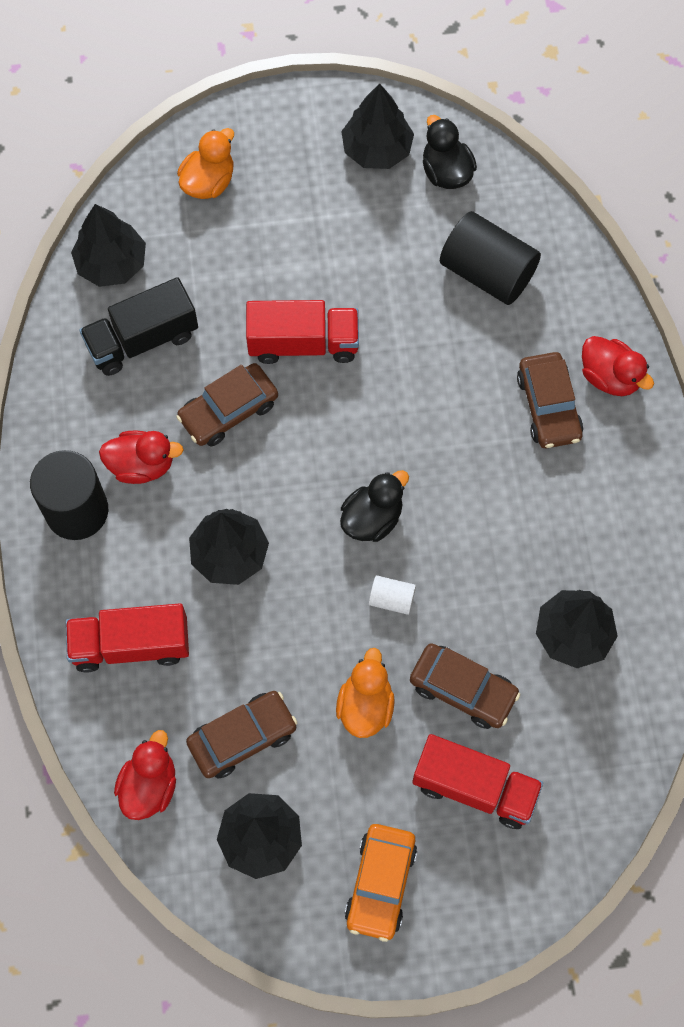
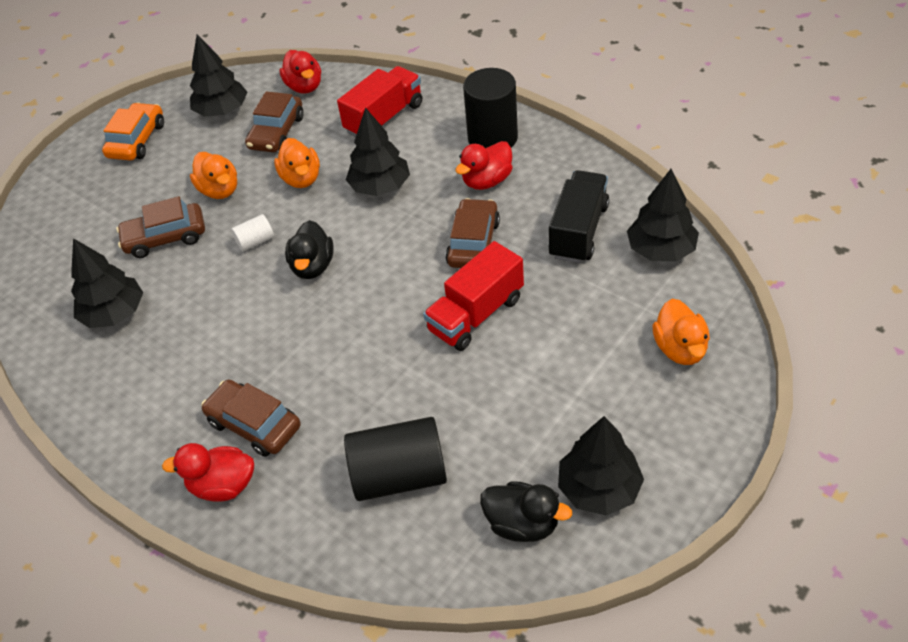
camera: 140 degrees right, 20 degrees down
(282, 640) = (301, 179): none -> orange duck
(381, 883) = (137, 140): orange car -> orange car turned 45 degrees clockwise
(474, 787) = (117, 206): red truck -> none

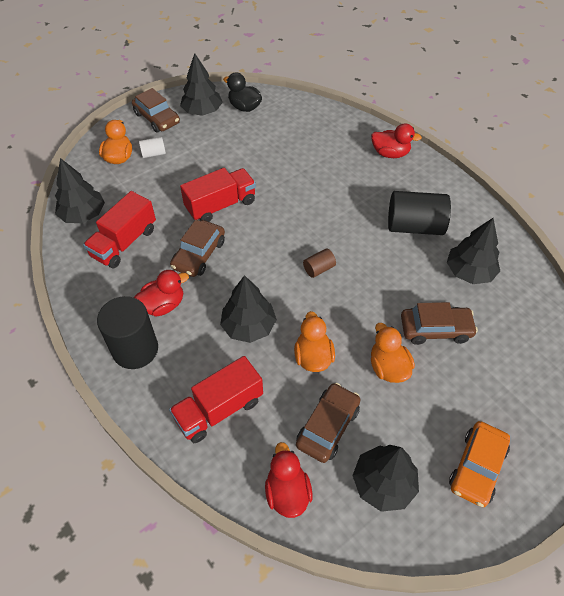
camera: 170 degrees left, 5 degrees up
(254, 425) = (371, 178): brown car -> brown car (157, 118)
(255, 241) = (360, 303): white cylinder -> white cylinder (153, 154)
(313, 266) = (319, 269): black duck -> brown cylinder
(399, 475) = (296, 137): black cylinder -> black cylinder (414, 226)
(578, 231) = (124, 243): black truck -> red truck

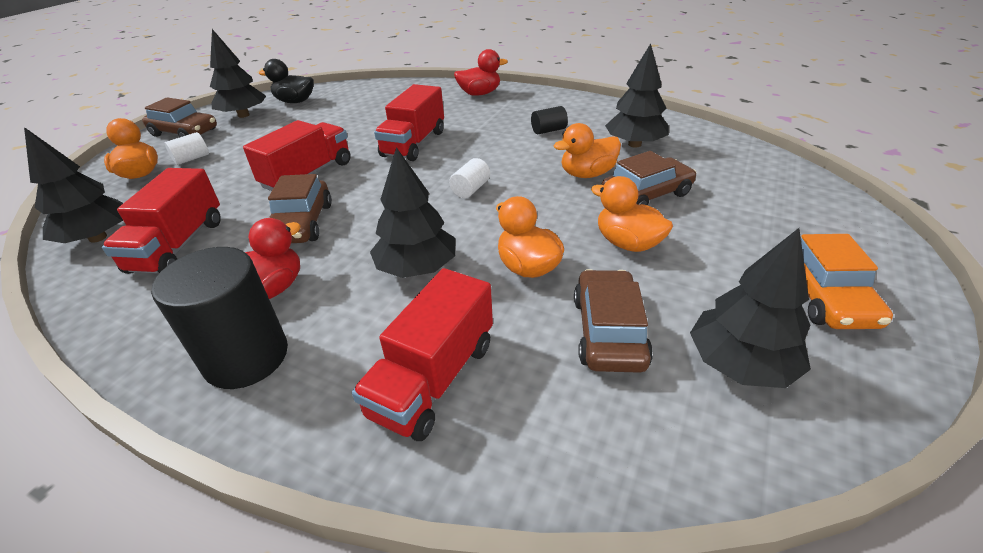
camera: 25 degrees left, 15 degrees down
(287, 492) = (621, 442): red duck -> none
(306, 200) = (414, 144): none -> red truck
(319, 269) = (470, 189): brown cylinder -> white cylinder
(409, 289) = (587, 174): none -> orange duck
(414, 226) = (548, 130): black cylinder -> black cylinder, size x0.47

